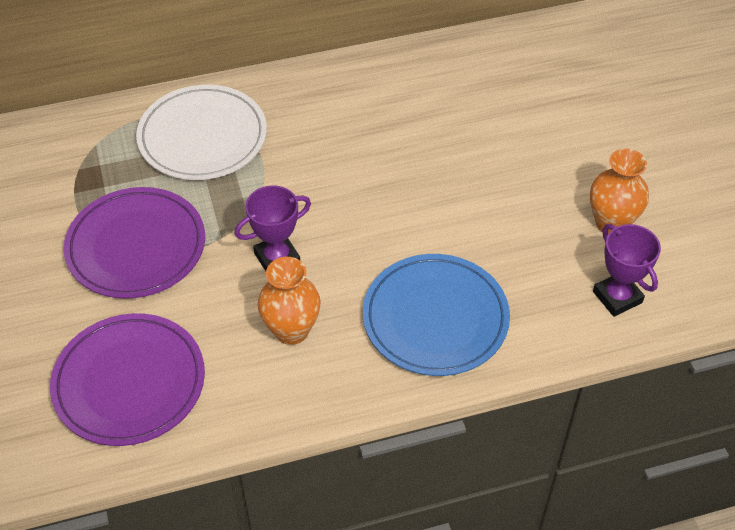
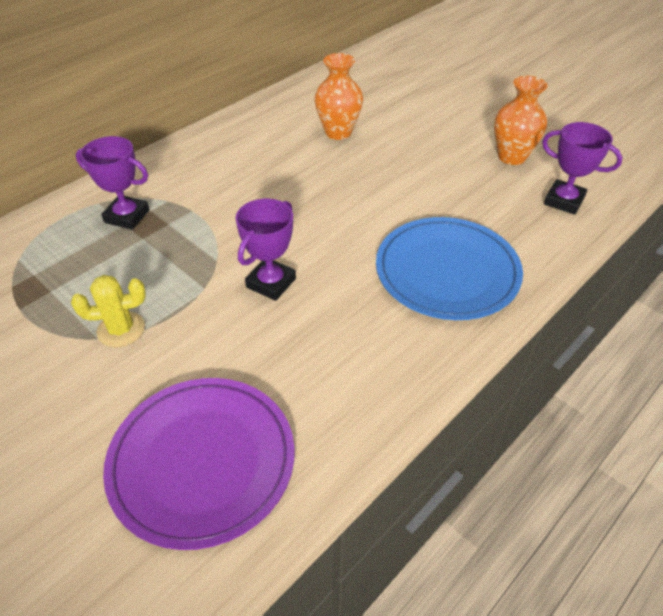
camera: 30 degrees left, 5 degrees down
(136, 247) = (121, 329): purple plate -> yellow cactus
(202, 137) = (127, 216): white plate -> purple trophy
(291, 330) = (332, 336): orange vase -> orange vase (338, 132)

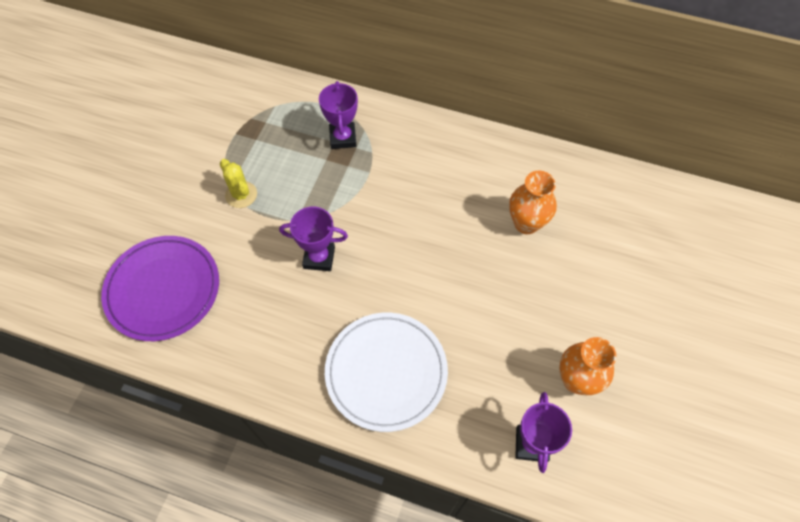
camera: 65 degrees right, 15 degrees up
(447, 272) = (386, 372): blue plate -> white plate

